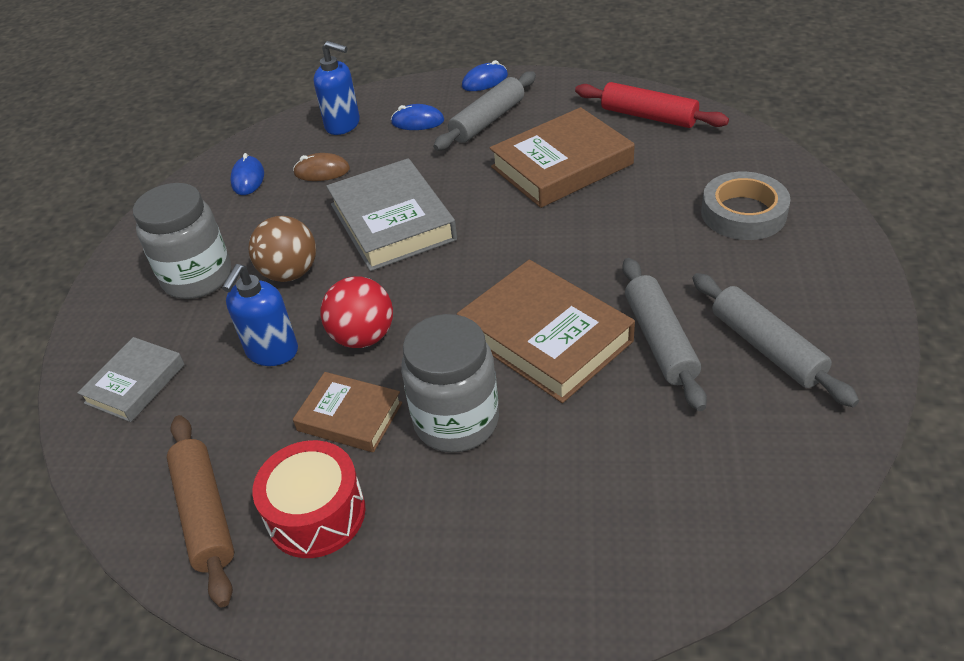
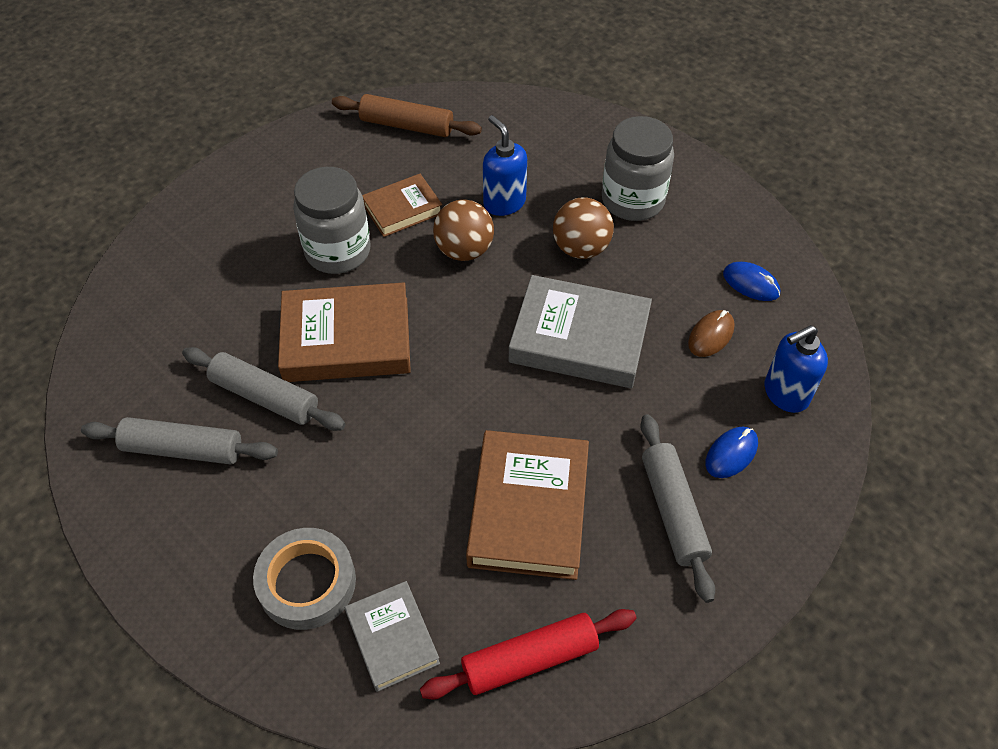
camera: 125 degrees right, 10 degrees up
(135, 384) = (549, 135): grey book -> grey book (392, 638)
(316, 514) = (352, 164): red drum -> none
(363, 337) = (464, 250): red ball -> brown ball
(485, 81) = (763, 569): blue mouse -> none

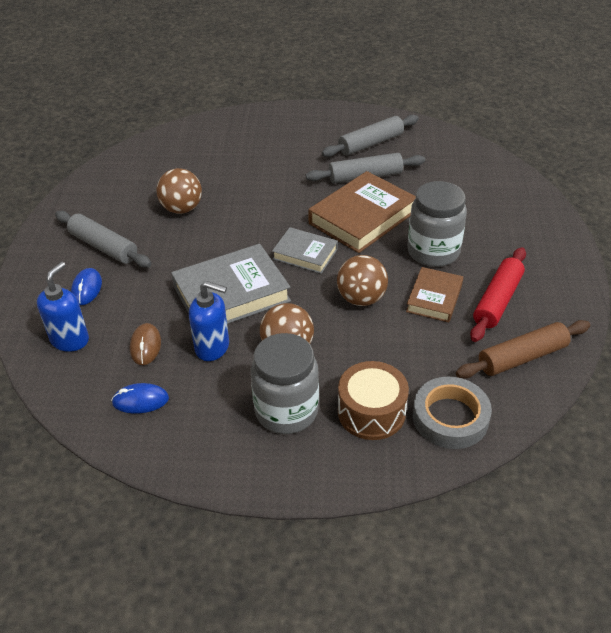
camera: 140 degrees right, 10 degrees down
(307, 582) = (255, 140): grey tape -> grey tape (450, 417)
(392, 638) = (199, 145): grey book -> grey book (305, 254)
(504, 202) = (376, 346): blue soap dispenser -> blue soap dispenser (212, 347)
(529, 509) = (182, 209): brown book -> brown ball
(529, 659) = (132, 168): red rolling pin -> red rolling pin (497, 300)
(568, 161) = (371, 412): none -> brown drum

